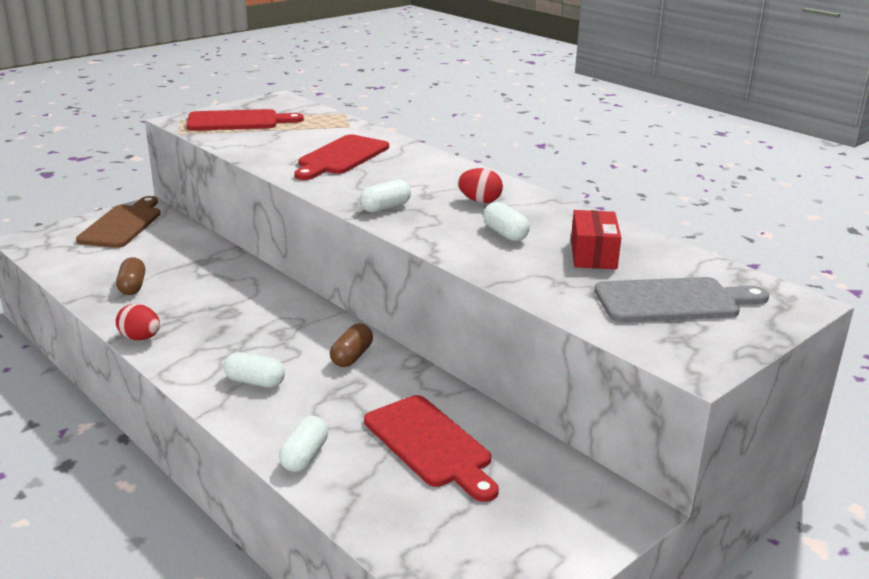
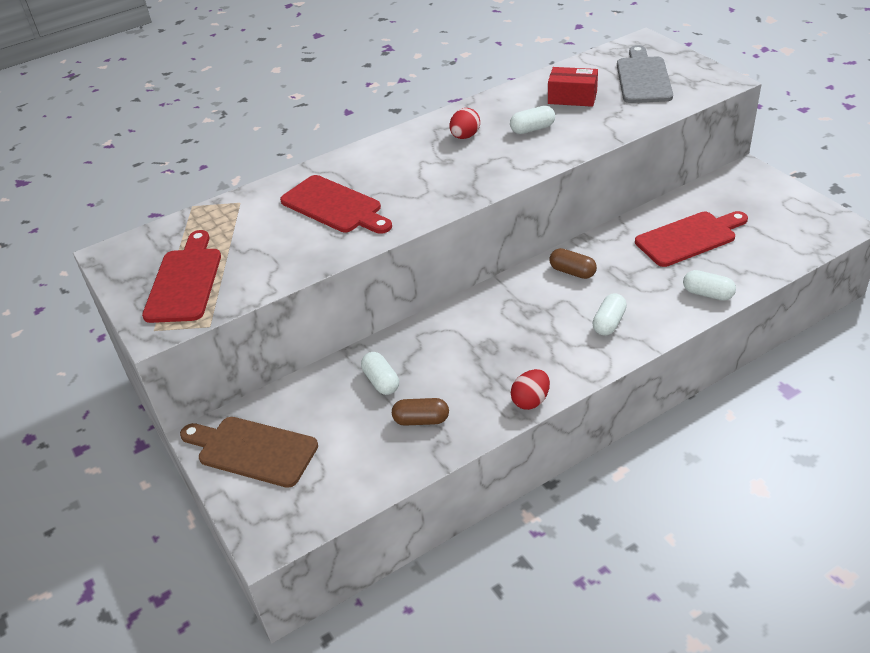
camera: 75 degrees left, 15 degrees up
(385, 208) = (471, 182): white capsule -> white capsule (381, 381)

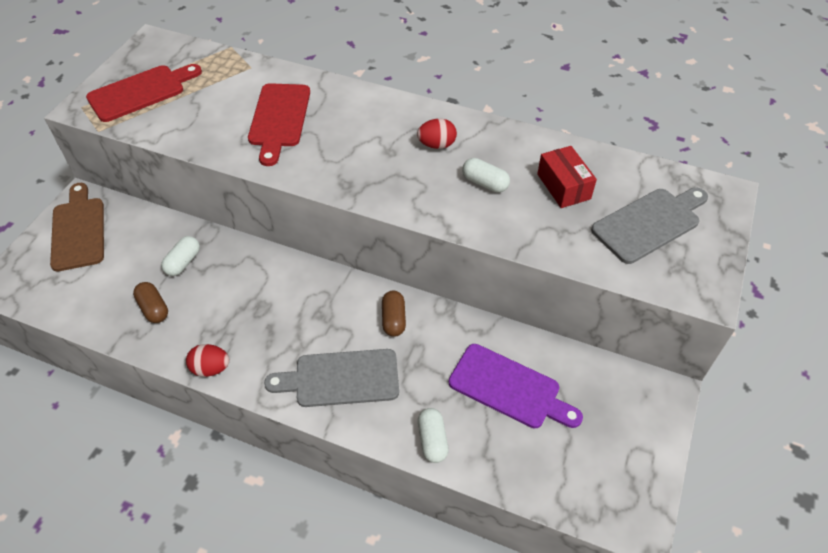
camera: 50 degrees right, 10 degrees up
(609, 323) = (341, 379): white capsule -> grey cutting board
(689, 238) = (509, 388): red cutting board -> purple cutting board

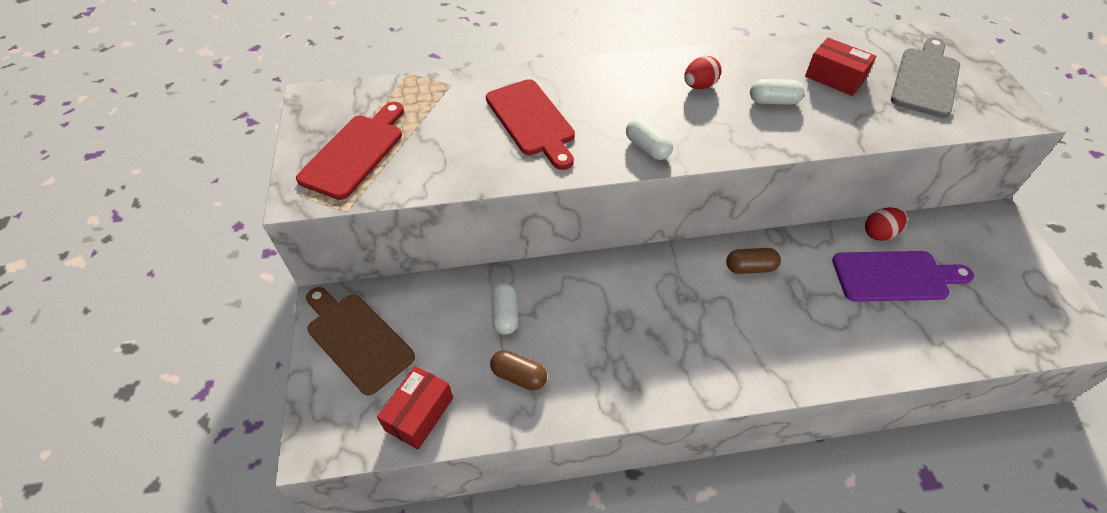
camera: 30 degrees left, 0 degrees up
(72, 299) = (419, 414): none -> red box
(211, 368) = (634, 402): red egg -> red egg (879, 233)
(341, 379) = (759, 344): grey cutting board -> none
(393, 319) = (750, 267): brown capsule -> brown capsule turned 60 degrees counterclockwise
(432, 440) = (884, 354): white capsule -> white capsule (647, 148)

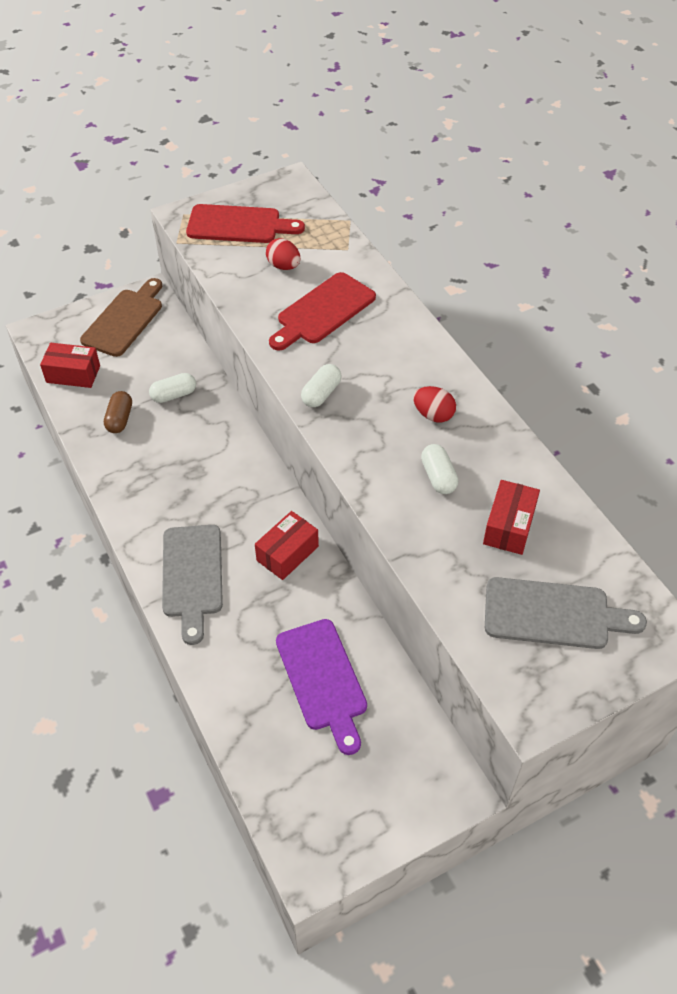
camera: 70 degrees right, 0 degrees up
(750, 267) = (287, 553): brown capsule -> red box
(764, 351) = (192, 576): none -> grey cutting board
(879, 233) = (380, 663): red egg -> red egg (283, 266)

